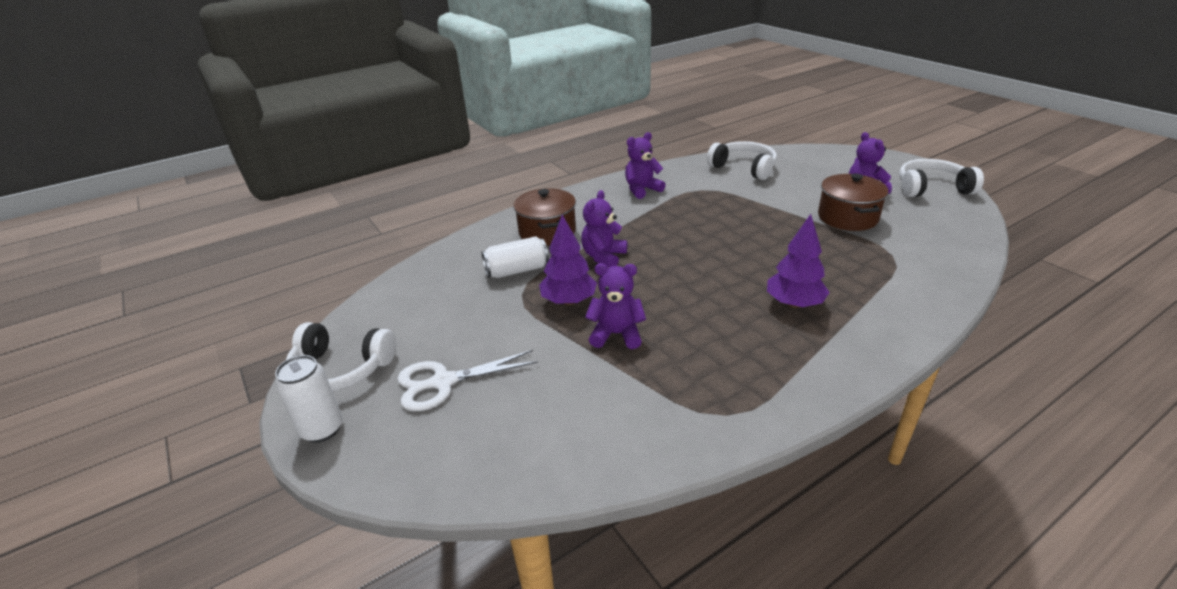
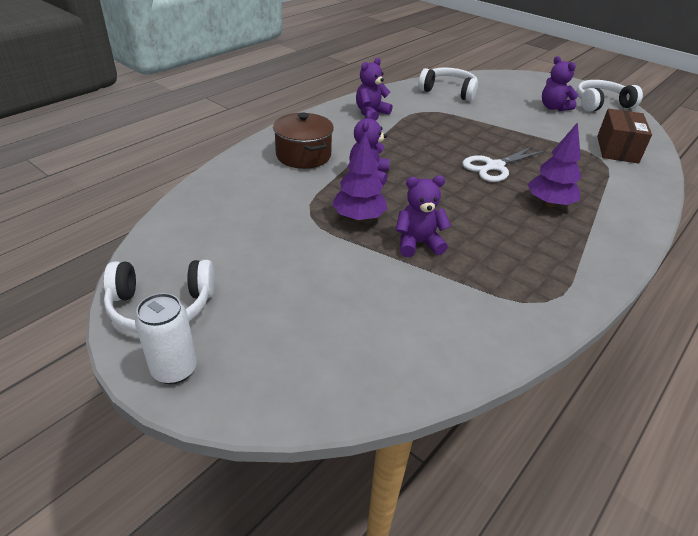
camera: 20 degrees left, 5 degrees up
(443, 382) = (278, 306): white scissors -> white scissors (494, 166)
(517, 270) = (293, 193): white can -> none
(847, 217) = (552, 130): brown pot -> none
(921, 245) = (617, 149): none -> brown box

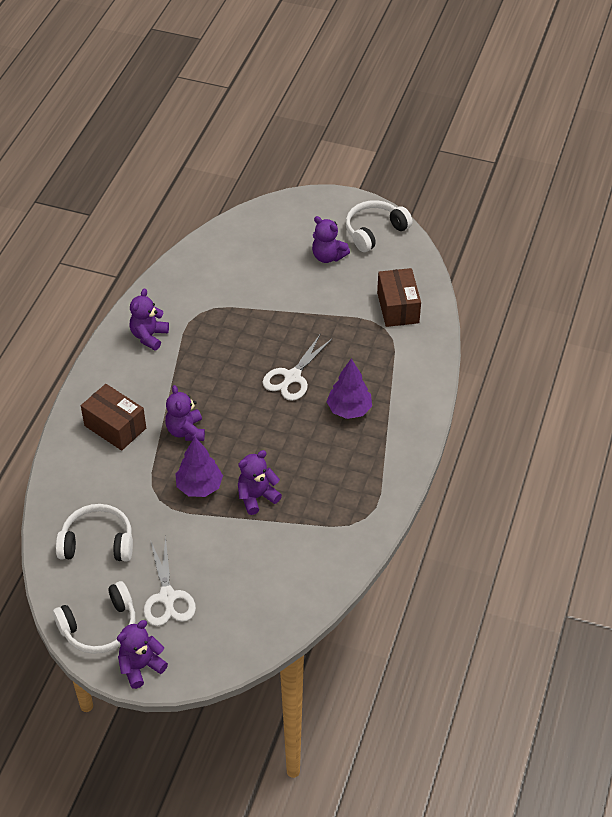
camera: 20 degrees left, 10 degrees up
(174, 369) = (141, 666): white can -> purple teddy bear
(261, 303) = (167, 597): none -> white scissors
(303, 155) = (115, 427): brown pot -> brown box
(448, 91) = (214, 266): white headphones -> white headphones (97, 542)

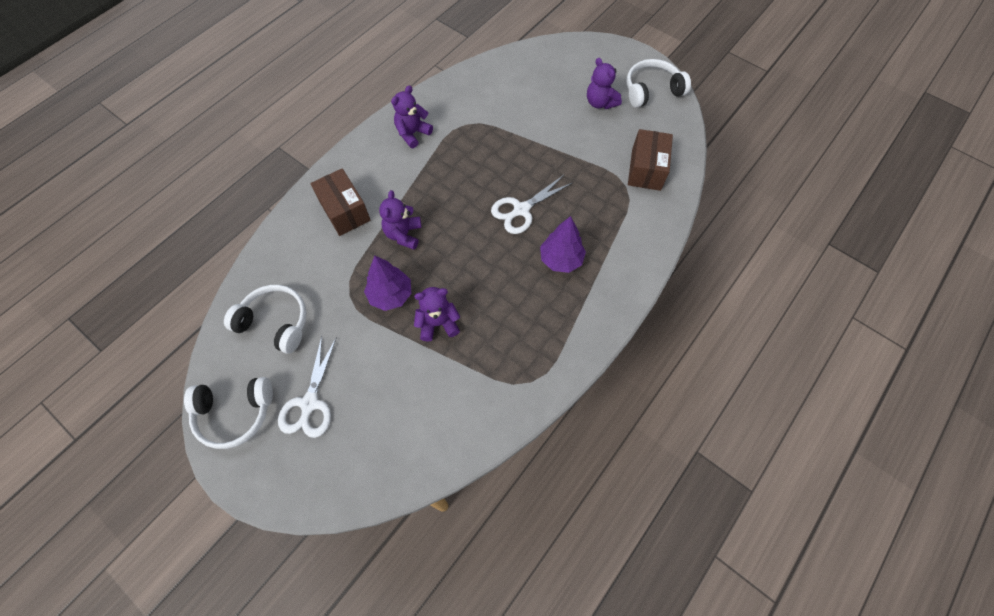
camera: 20 degrees right, 15 degrees up
(141, 666) = (250, 473): purple teddy bear -> none

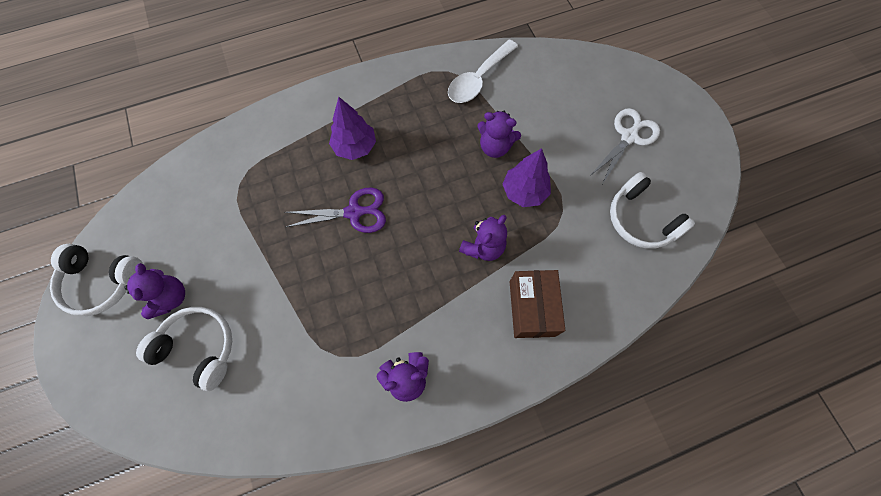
camera: 150 degrees left, 5 degrees up
(235, 413) = (694, 158): white headphones -> white headphones (199, 348)
(494, 389) = (478, 79): none -> white spoon
(521, 210) = (354, 212): white scissors -> purple scissors
(646, 169) = (204, 190): brown box -> none

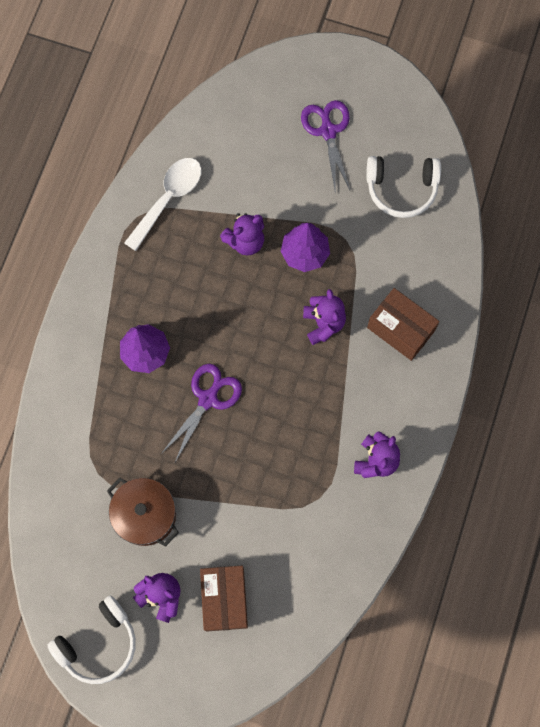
camera: 50 degrees left, 5 degrees up
(199, 348) = (224, 599): white headphones -> brown box
(229, 238) = (145, 515): none -> brown pot
(478, 79) = (168, 199): white spoon -> white spoon turned 135 degrees counterclockwise
(629, 137) = (328, 131): white scissors -> purple scissors

